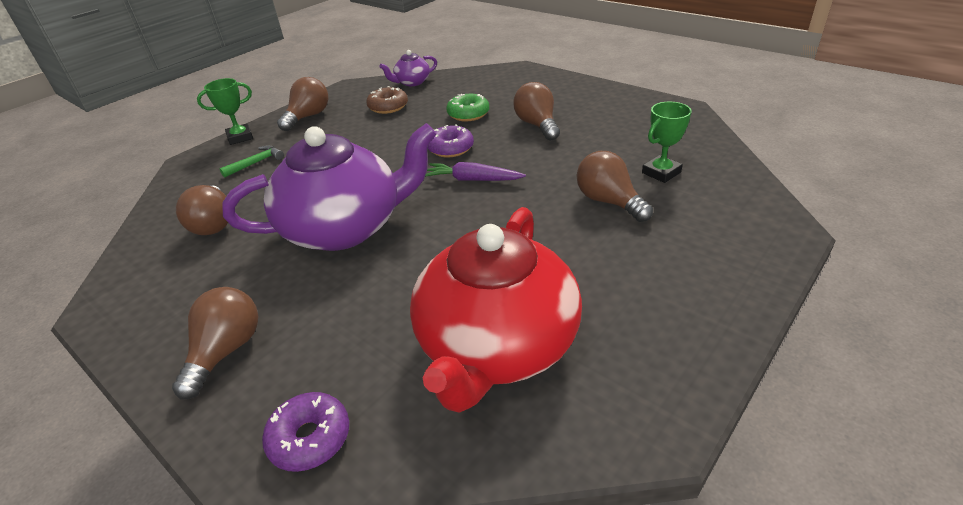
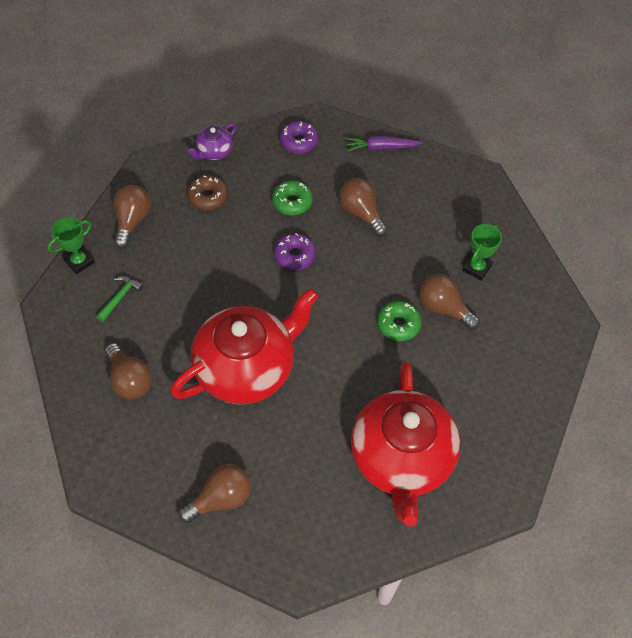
camera: 20 degrees left, 20 degrees up
(226, 351) = (221, 499): brown light bulb -> brown light bulb turned 60 degrees clockwise
(310, 438) = (313, 547): purple donut -> purple donut (299, 142)
(345, 228) = (247, 368): purple teapot -> red teapot
(473, 180) = (329, 296): purple carrot -> purple carrot (381, 148)
(546, 210) = (398, 324): none -> green donut

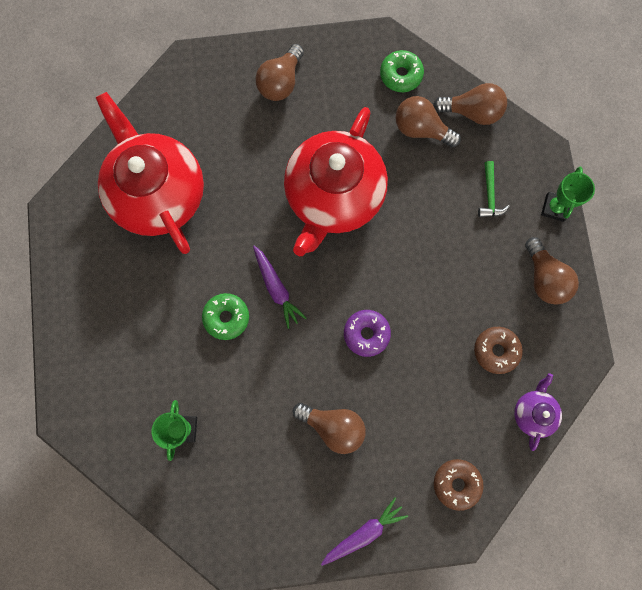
camera: 150 degrees right, 20 degrees up
(292, 202) = (410, 397): green donut -> green donut (401, 75)
(299, 142) = (456, 483): purple donut -> brown donut
(344, 324) = (276, 288): none -> purple carrot
(443, 308) = (193, 360): brown light bulb -> brown light bulb (472, 112)

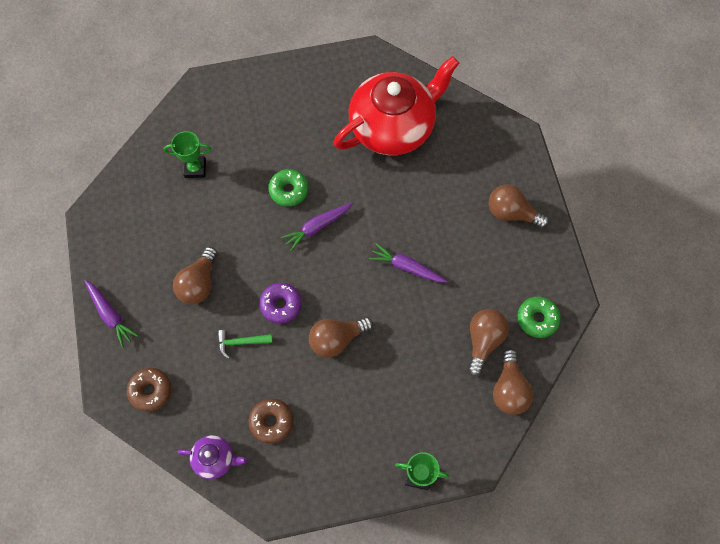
camera: 85 degrees right, 10 degrees down
(333, 196) = (406, 267): red teapot -> purple carrot
(489, 195) = (424, 410): green hammer -> green hammer (240, 342)
(544, 278) = (345, 466): brown light bulb -> brown light bulb (336, 339)

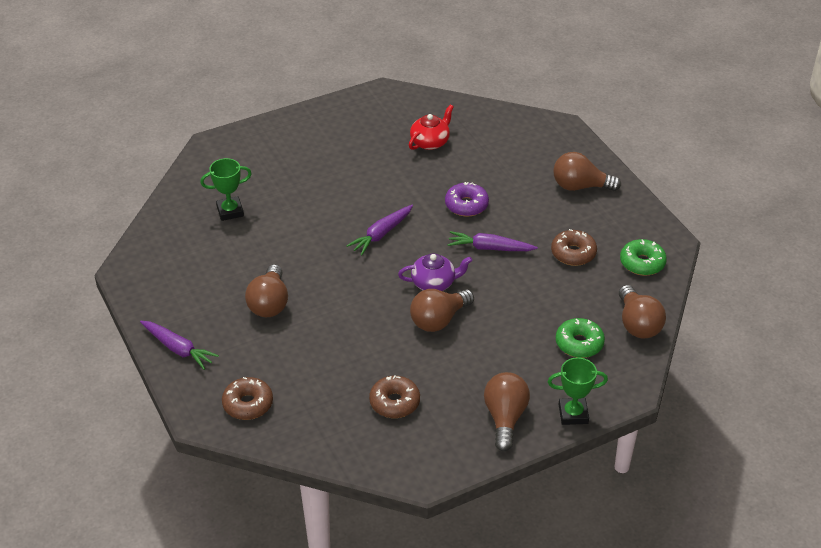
camera: 15 degrees left, 25 degrees down
(215, 459) = (343, 447): purple teapot -> purple teapot (434, 283)
(240, 342) = (334, 343): green hammer -> none
(281, 305) = (367, 304): purple donut -> purple donut (466, 205)
(289, 190) = (339, 210): green donut -> green donut (579, 343)
(393, 126) = (430, 142): red teapot -> red teapot, size x0.43
(479, 292) = (573, 253): none -> brown donut
(483, 341) = (594, 291): brown light bulb -> brown light bulb (505, 418)

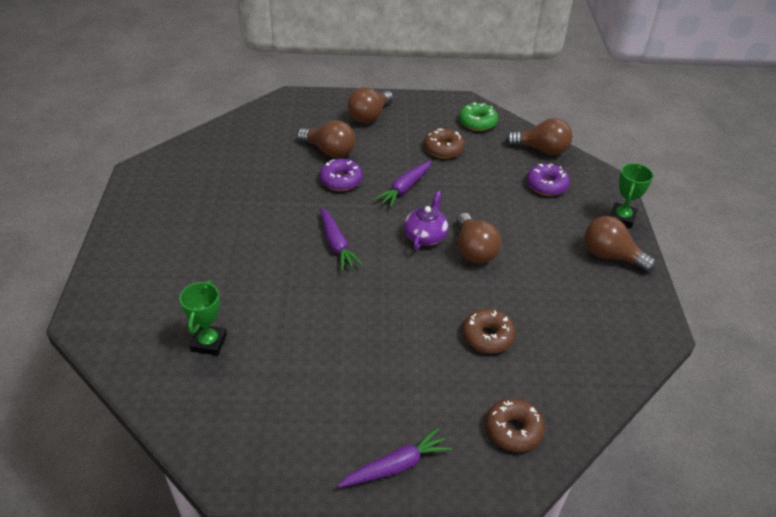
camera: 65 degrees left, 0 degrees up
(269, 303) = (375, 360): brown light bulb -> brown light bulb (329, 151)
(394, 402) = (562, 317): brown donut -> brown donut (487, 336)
(430, 142) = (239, 169): red teapot -> none
(579, 343) = (546, 185): green donut -> purple donut

